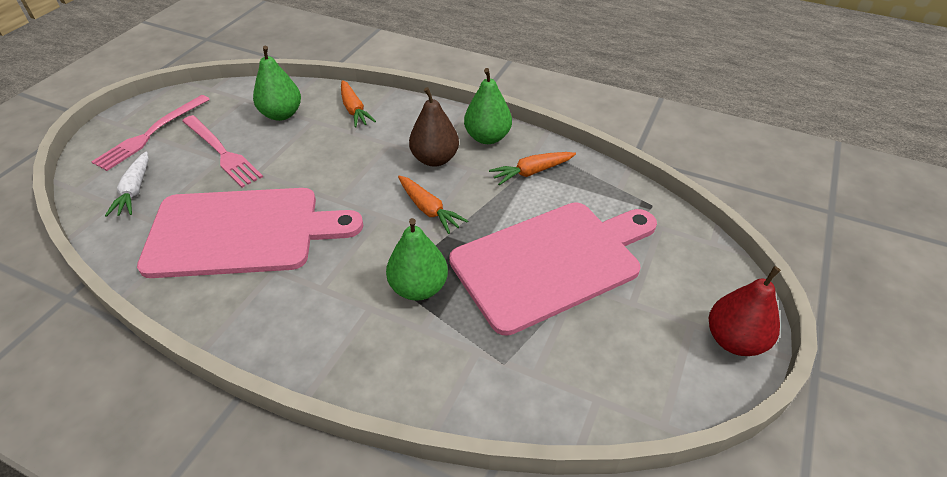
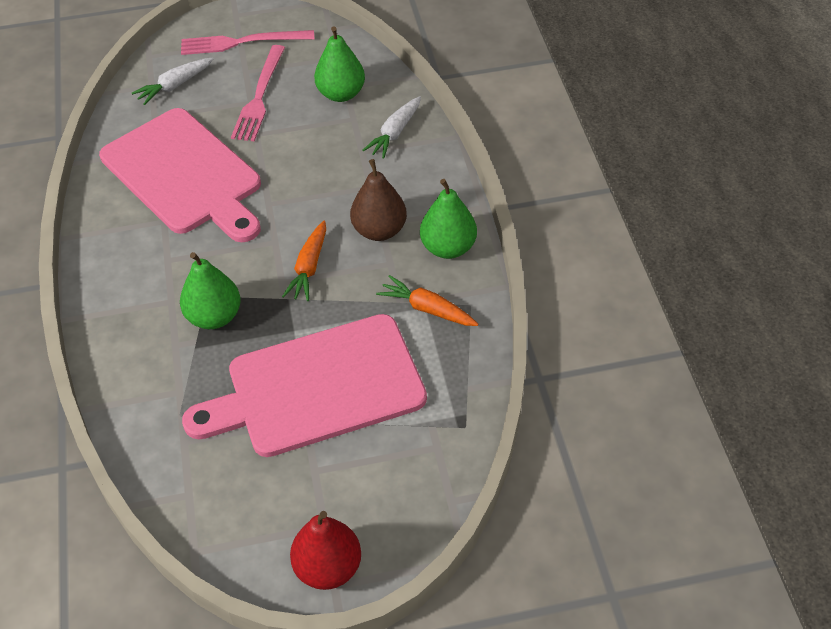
camera: 55 degrees right, 5 degrees up
(354, 110) = (395, 133): orange carrot -> white carrot
(552, 262) = (317, 387): pink cutting board -> pink cutting board turned 135 degrees clockwise

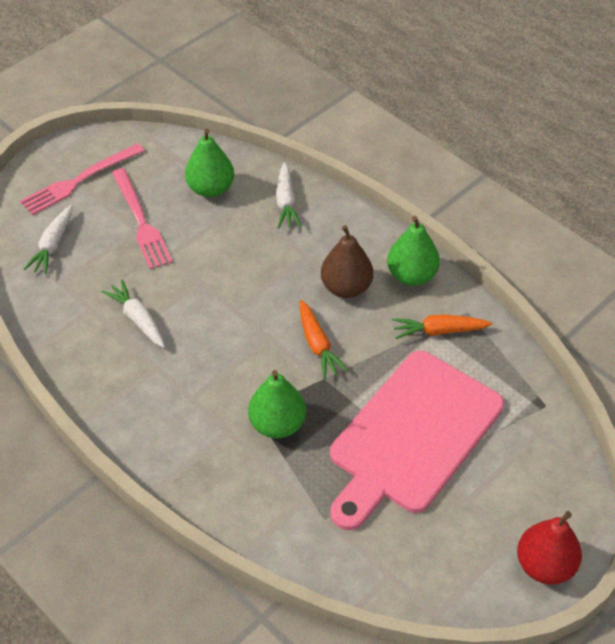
camera: 35 degrees left, 0 degrees up
(184, 175) = (138, 319): pink cutting board -> white carrot

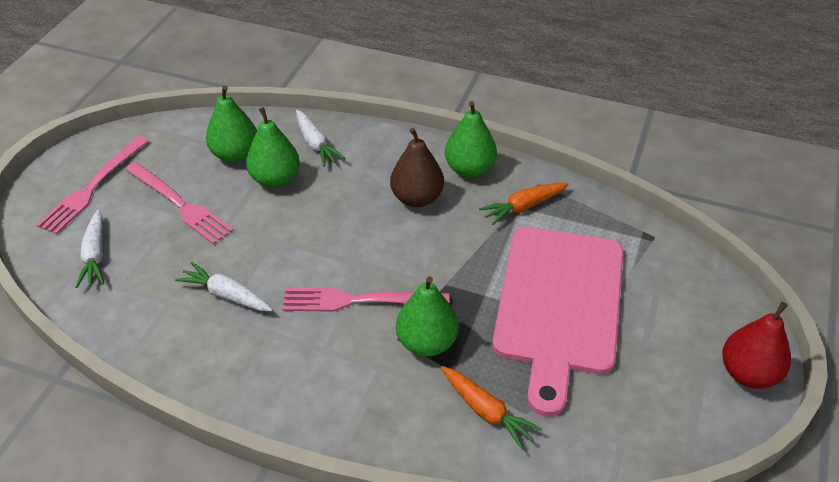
camera: 25 degrees left, 5 degrees down
(232, 225) = (275, 179): none -> green pear
(242, 365) = (359, 300): none -> pink fork
(317, 345) = (421, 256): orange carrot -> orange carrot (486, 411)

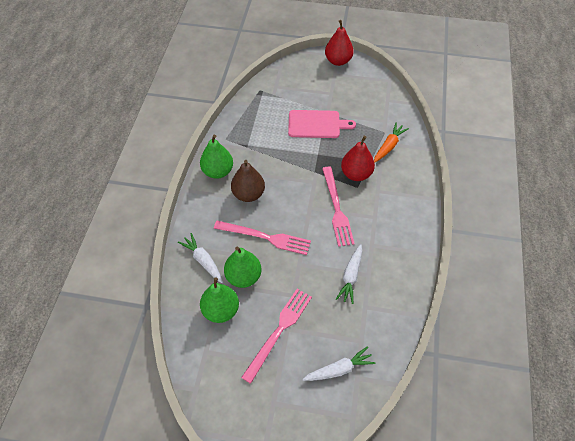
camera: 100 degrees left, 10 degrees up
(93, 187) = (272, 402): pink fork -> pink fork (265, 237)
(316, 144) = (203, 261): white carrot -> white carrot turned 90 degrees counterclockwise
(426, 342) = (356, 174): green pear -> red pear
(524, 207) = (247, 143): orange carrot -> none
(559, 305) = (317, 124): pink cutting board -> pink cutting board, size x0.58

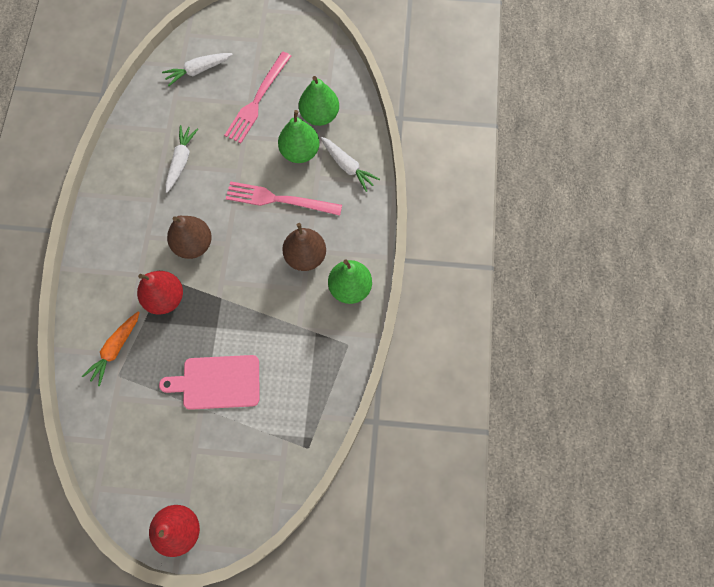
camera: 175 degrees right, 15 degrees up
(336, 208) = (193, 244): pink fork -> brown pear

